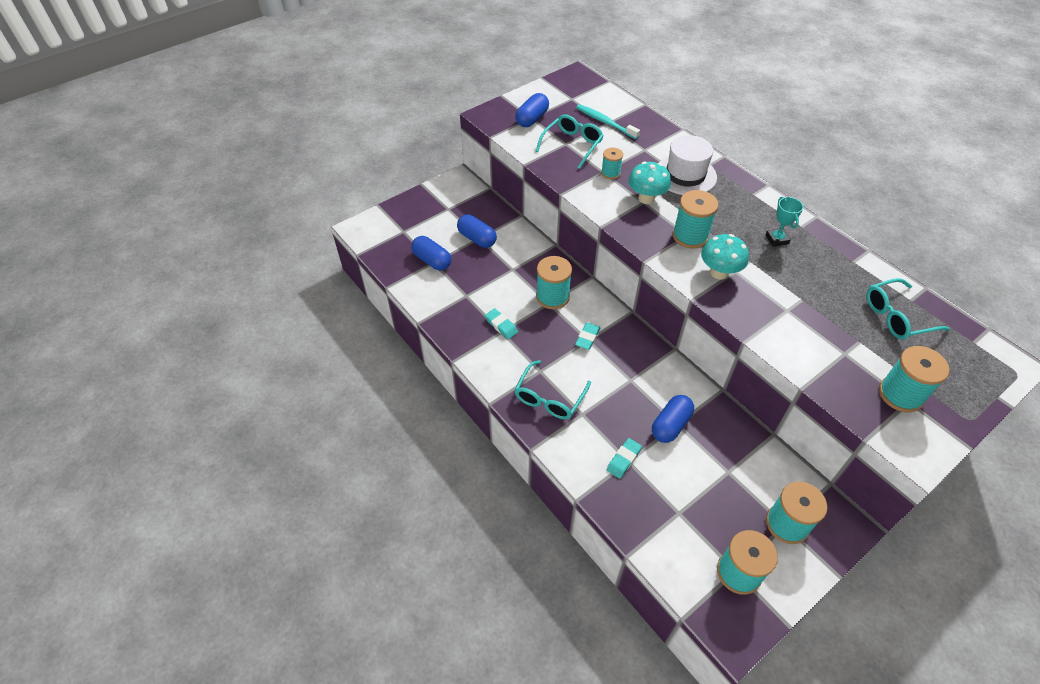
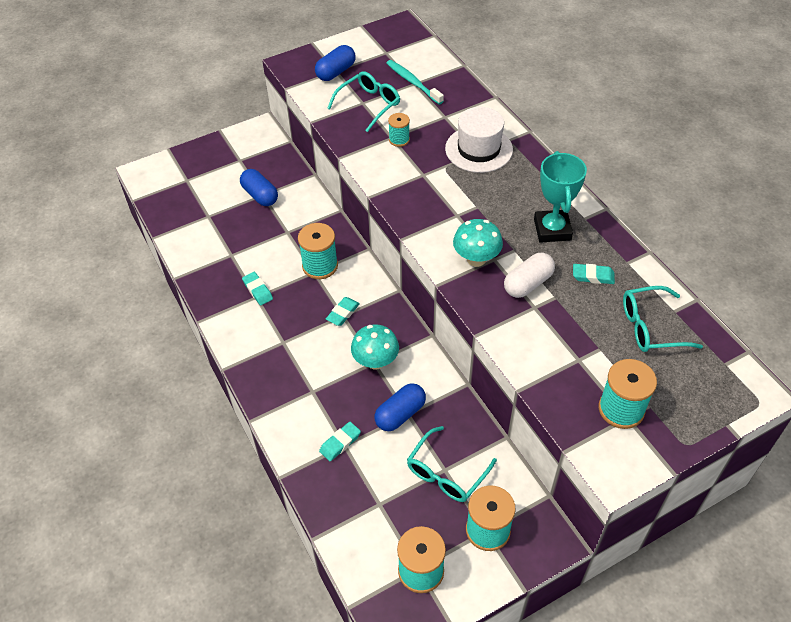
camera: 10 degrees right, 0 degrees up
(432, 260) = (207, 214): blue capsule -> none
(549, 398) = (284, 371): turquoise glasses -> turquoise glasses (446, 473)
(646, 198) = (427, 171): turquoise mushroom -> turquoise mushroom (375, 361)
(690, 236) = (459, 217): turquoise spool -> none
(774, 290) = (528, 284): none -> white capsule
(777, 239) = (552, 229): turquoise trophy -> turquoise trophy, size x1.70
(828, 277) = (593, 276): none -> turquoise eraser

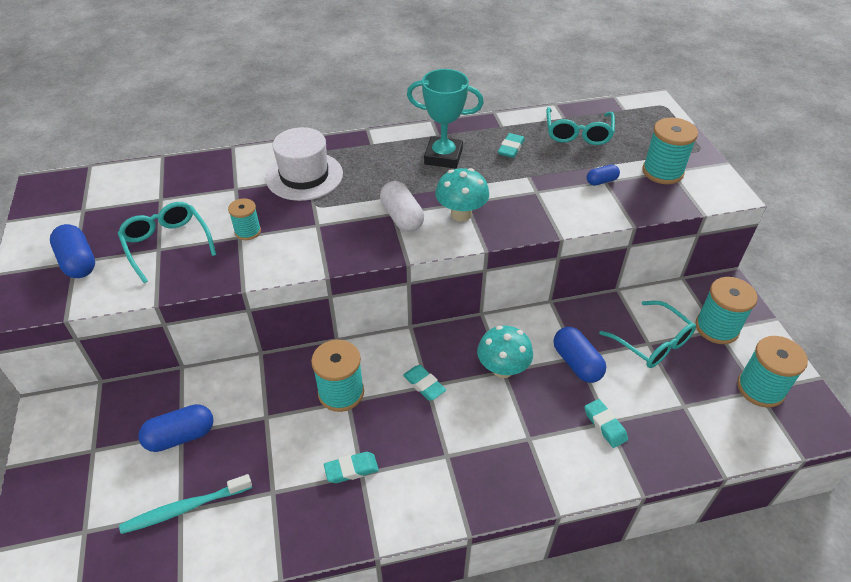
camera: 75 degrees left, 5 degrees down
(413, 82) = (157, 199): turquoise toothbrush -> turquoise toothbrush (184, 508)
(528, 284) = (506, 188): white capsule -> white capsule (402, 217)
(576, 356) = (601, 181): none -> blue capsule

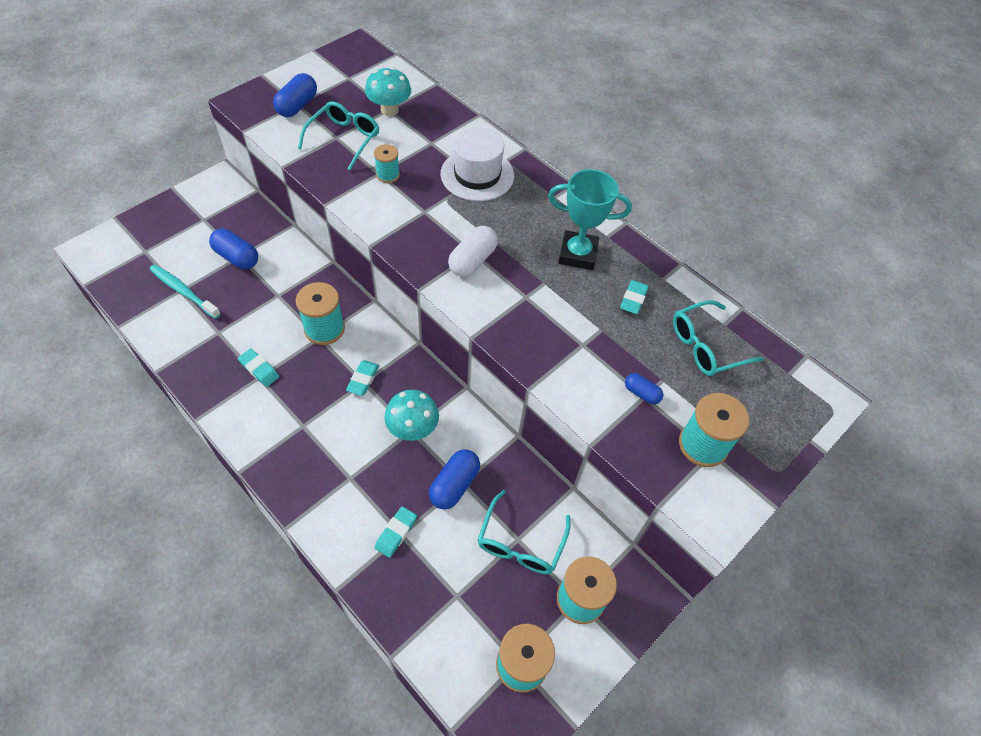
camera: 55 degrees right, 10 degrees up
(443, 157) = (578, 254): turquoise trophy -> turquoise trophy turned 60 degrees counterclockwise
(461, 214) = (507, 300): turquoise mushroom -> turquoise mushroom (389, 110)
(511, 148) = (633, 299): turquoise eraser -> turquoise eraser turned 60 degrees counterclockwise

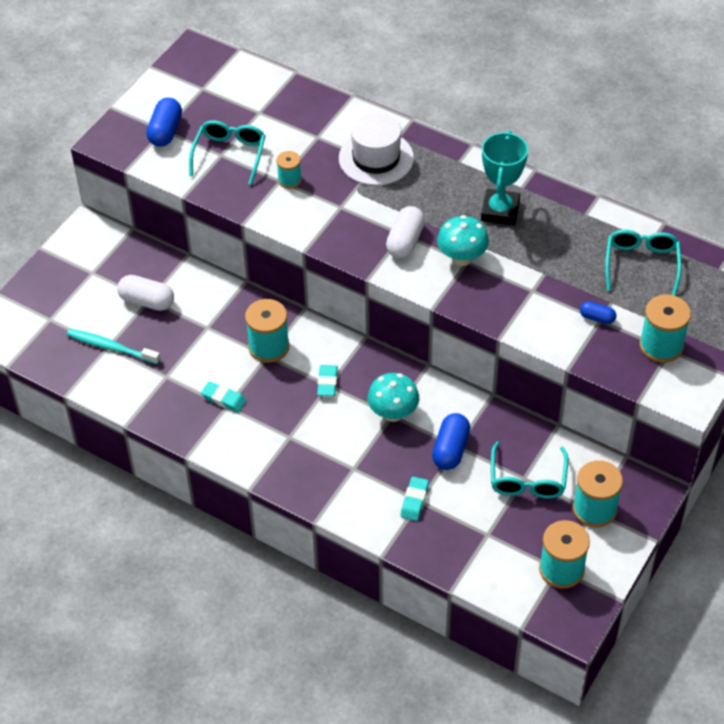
camera: 10 degrees left, 5 degrees down
(237, 257) = (147, 301): blue capsule -> white capsule
(389, 110) = (260, 113): turquoise mushroom -> turquoise mushroom (462, 258)
(578, 254) = (500, 211): turquoise trophy -> turquoise trophy turned 75 degrees counterclockwise
(633, 299) = (564, 240): turquoise eraser -> none
(706, 346) = (641, 264): turquoise glasses -> turquoise glasses turned 135 degrees clockwise

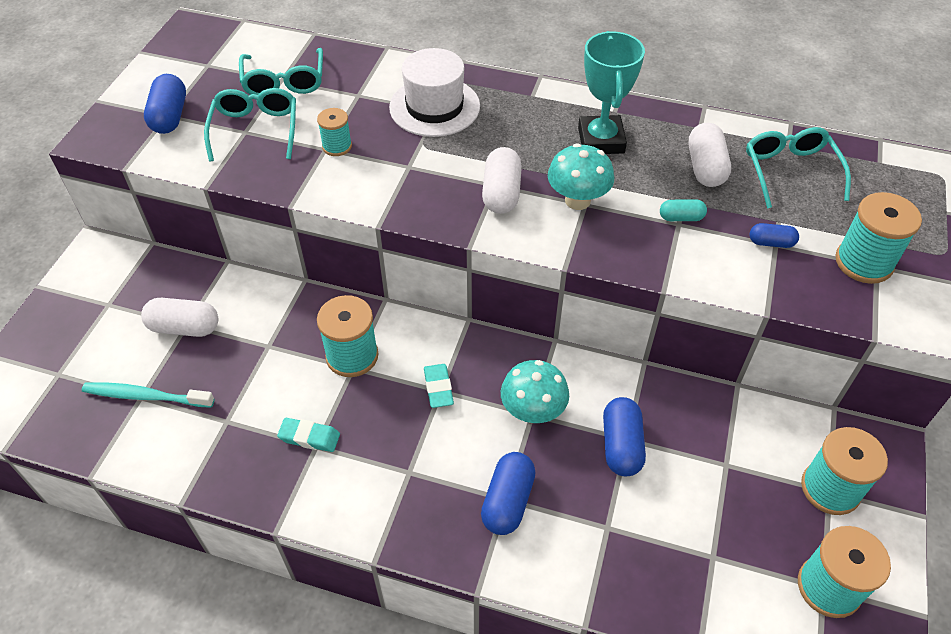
camera: 15 degrees left, 0 degrees up
(354, 470) = (507, 501): none -> blue capsule
(414, 501) = (601, 529): turquoise eraser -> none
(527, 480) = (732, 466): turquoise glasses -> turquoise glasses (284, 82)
(536, 286) = (681, 218): none -> turquoise capsule
(574, 249) = (705, 167): none -> white capsule

